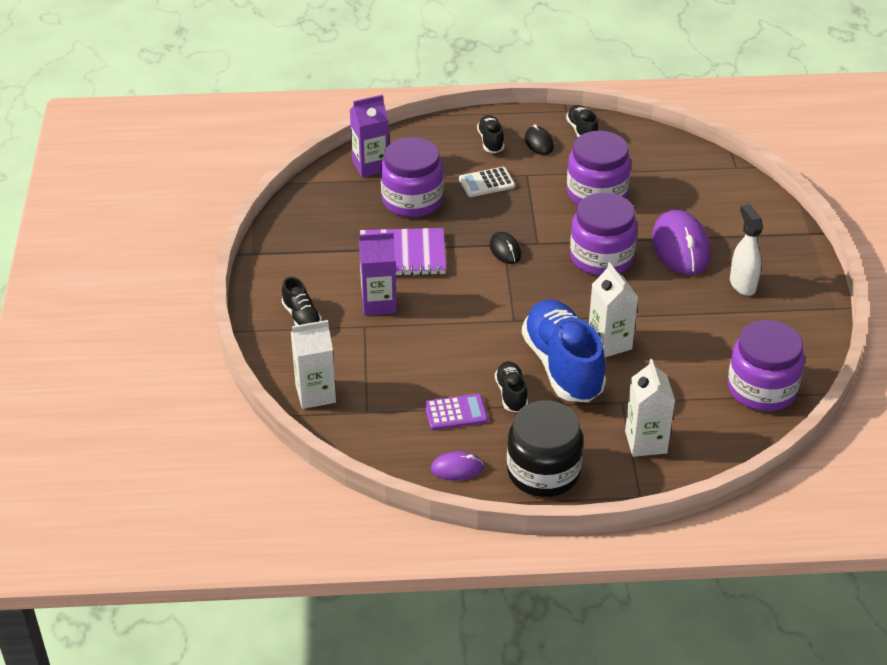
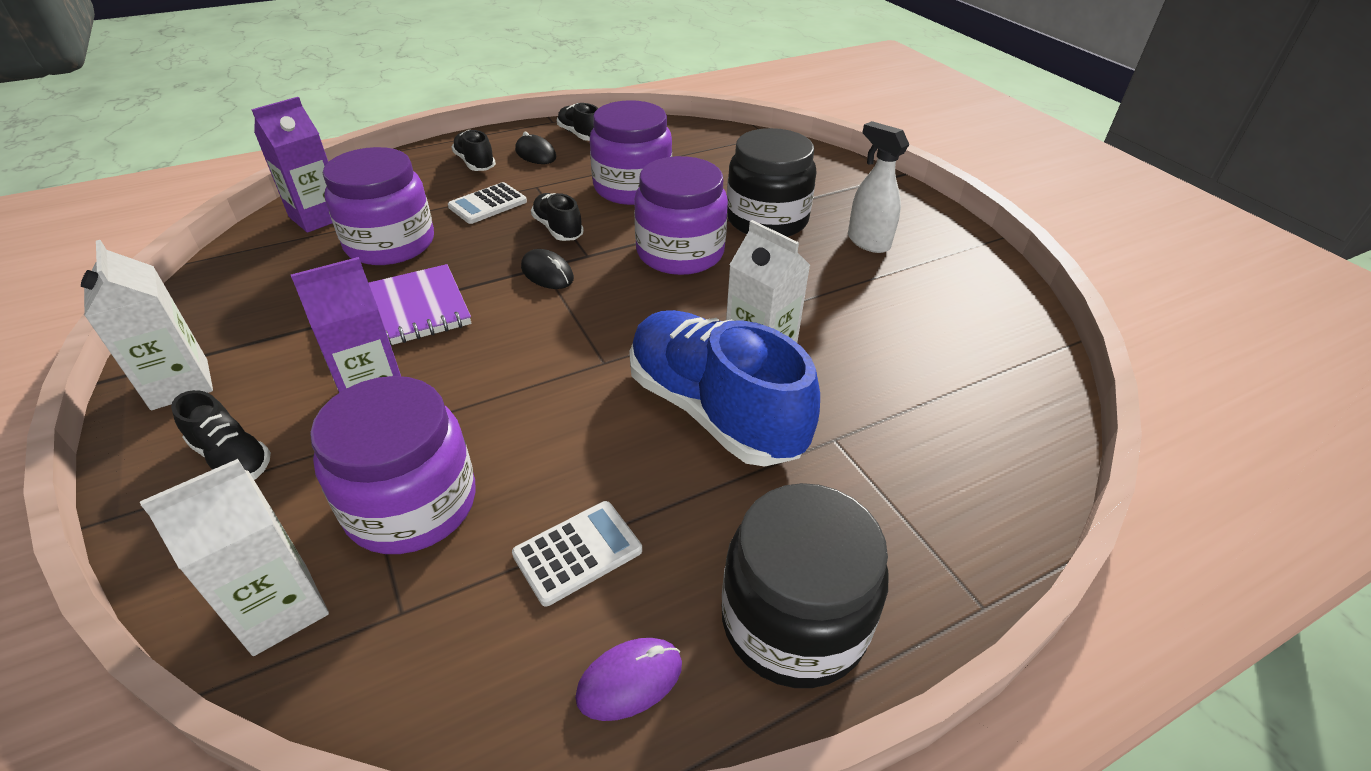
camera: 25 degrees left, 0 degrees up
(456, 413) = (577, 552): purple calculator -> white calculator
(511, 394) = (658, 483): black shoe -> black shoe (558, 229)
(646, 442) = (916, 496): white carton -> white carton (180, 384)
(680, 247) = (767, 219): purple mouse -> black jar
(761, 389) = (999, 360): purple jar -> purple jar (411, 504)

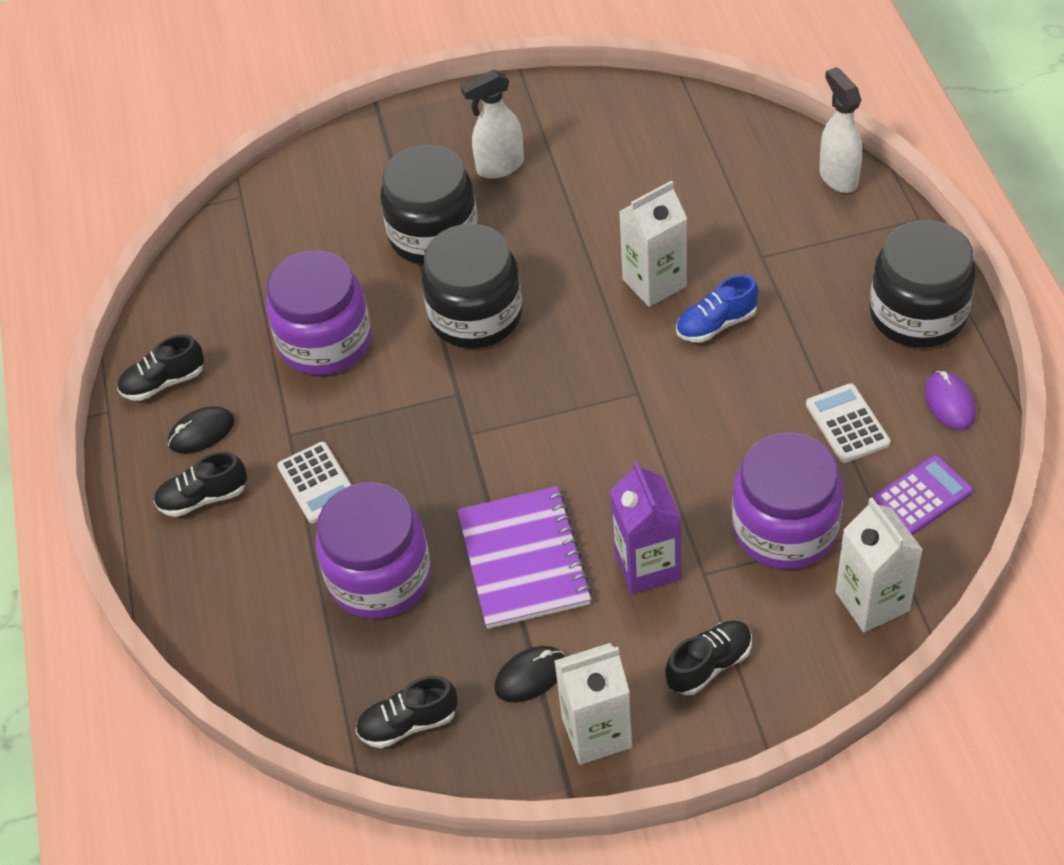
camera: 70 degrees left, 10 degrees up
(318, 217) = (292, 660): purple carton -> none
(453, 656) = (922, 496): none -> purple calculator
(547, 273) = (483, 429): black mouse -> black mouse (530, 676)
(558, 229) = (396, 416): black shoe -> black shoe (408, 723)
(680, 253) = (476, 315): purple jar -> black jar
(714, 410) = (716, 324): blue shoe -> blue shoe, size x0.47
(1010, 501) = (838, 177): none -> white spray bottle

